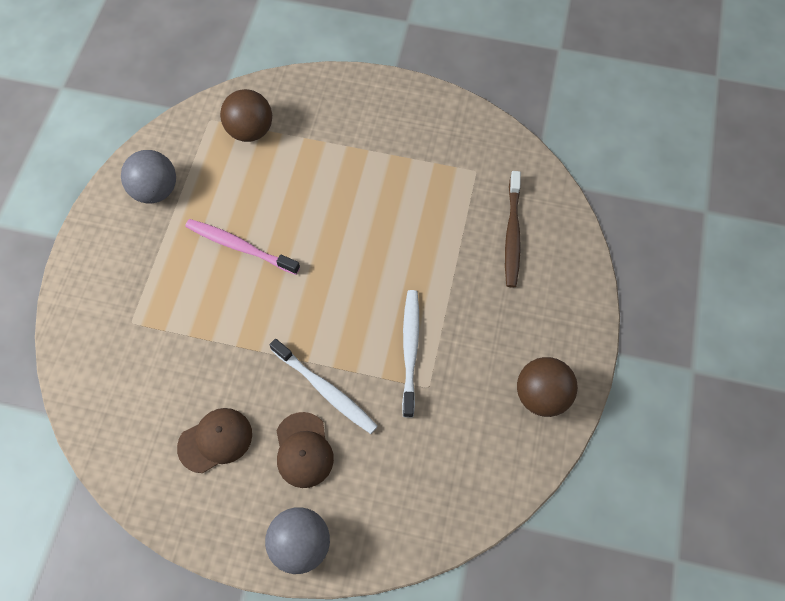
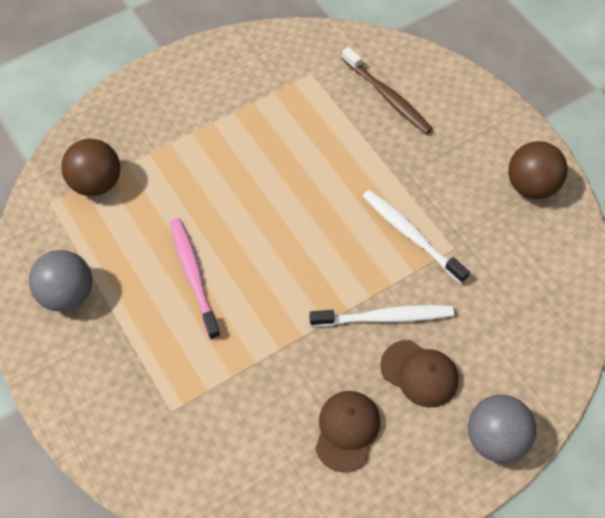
camera: 45 degrees left, 5 degrees down
(239, 246) = (193, 275): pink toothbrush -> pink toothbrush turned 90 degrees clockwise

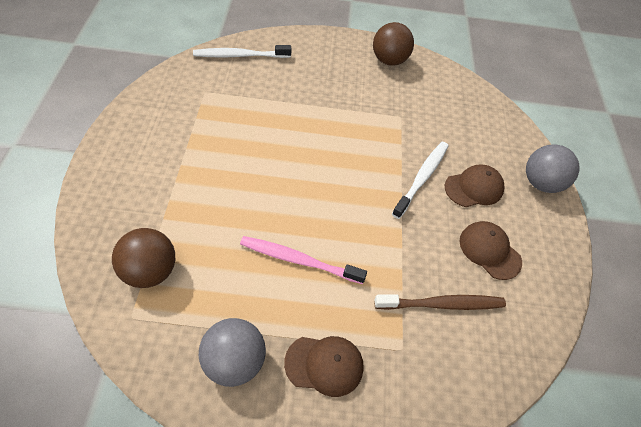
camera: 60 degrees left, 5 degrees down
(112, 359) = (324, 365): none -> brown cap
(387, 97) = (264, 72): brown toothbrush -> brown toothbrush (442, 304)
(411, 235) = (374, 128): white toothbrush -> white toothbrush (240, 55)

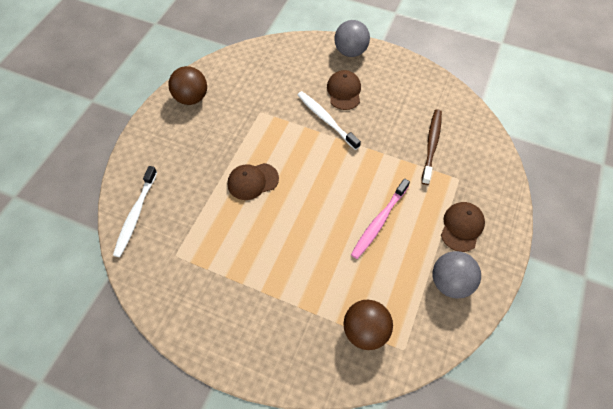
camera: 65 degrees left, 5 degrees up
(489, 251) = (398, 103): brown cap -> brown cap (252, 181)

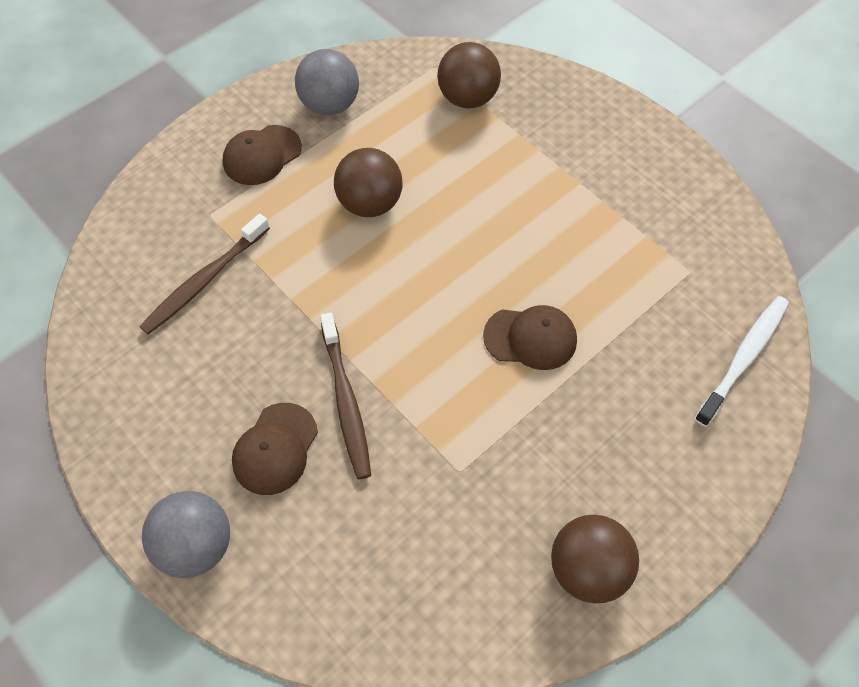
camera: 155 degrees left, 0 degrees up
(326, 119) = (346, 402): white toothbrush -> brown toothbrush
(379, 222) = (370, 204): pink toothbrush -> brown ball

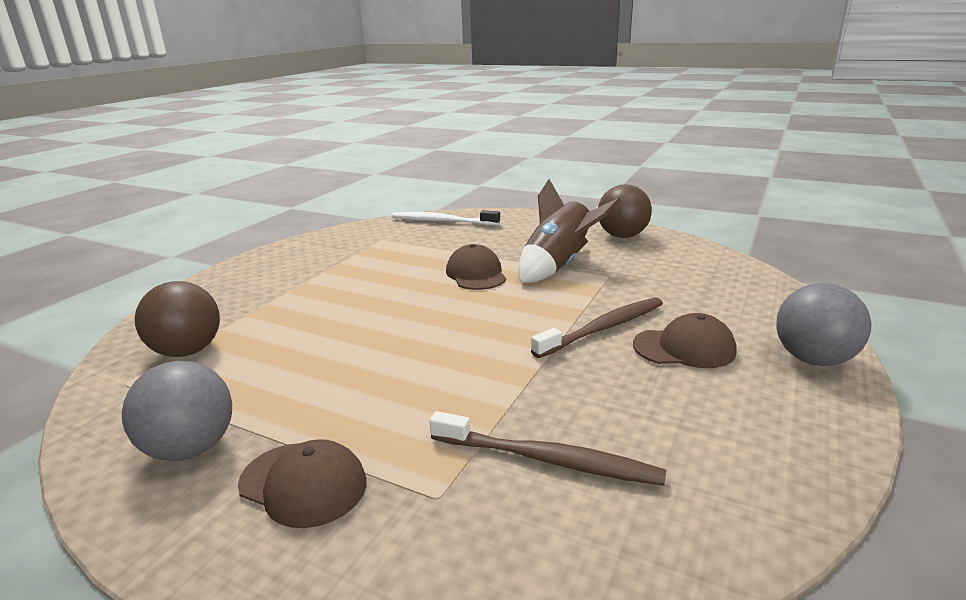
camera: 110 degrees left, 35 degrees down
(370, 204) = (366, 373): brown ball -> none
(514, 433) = (558, 266): none -> brown rocket

